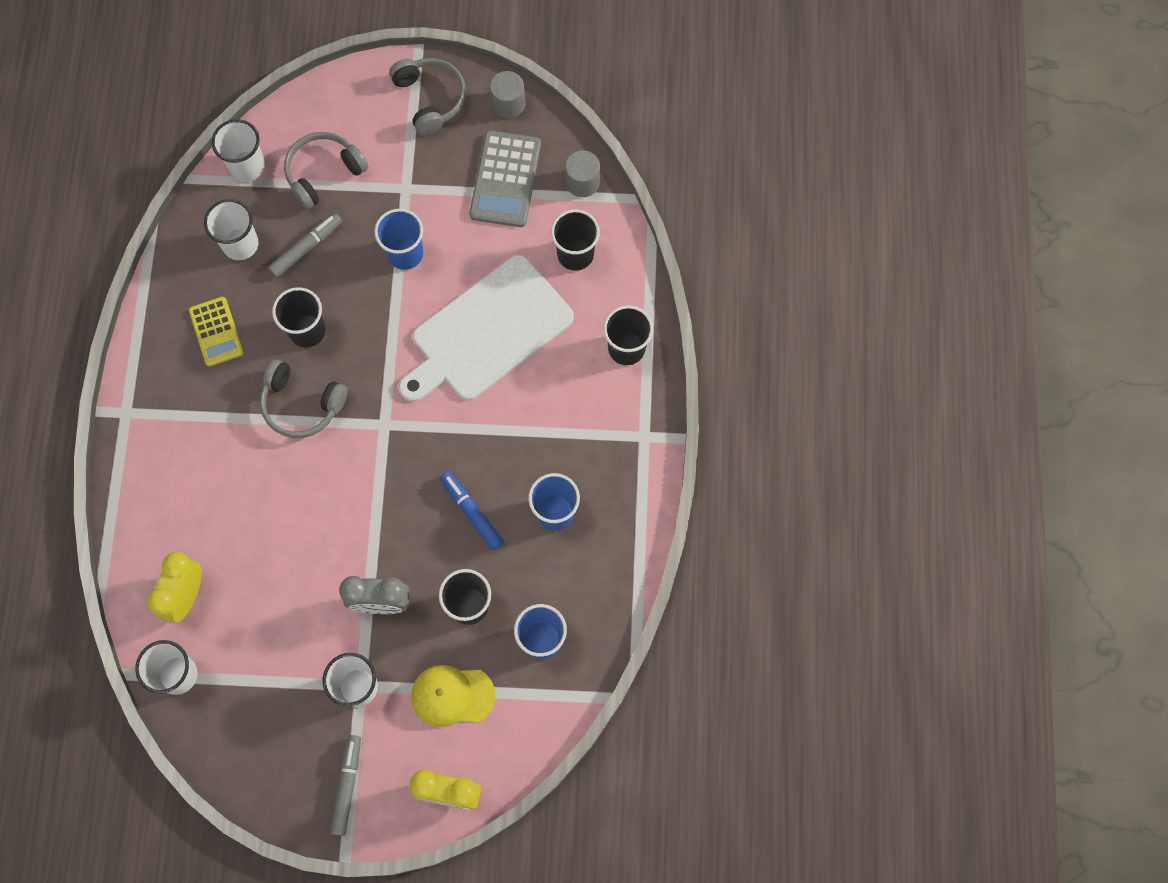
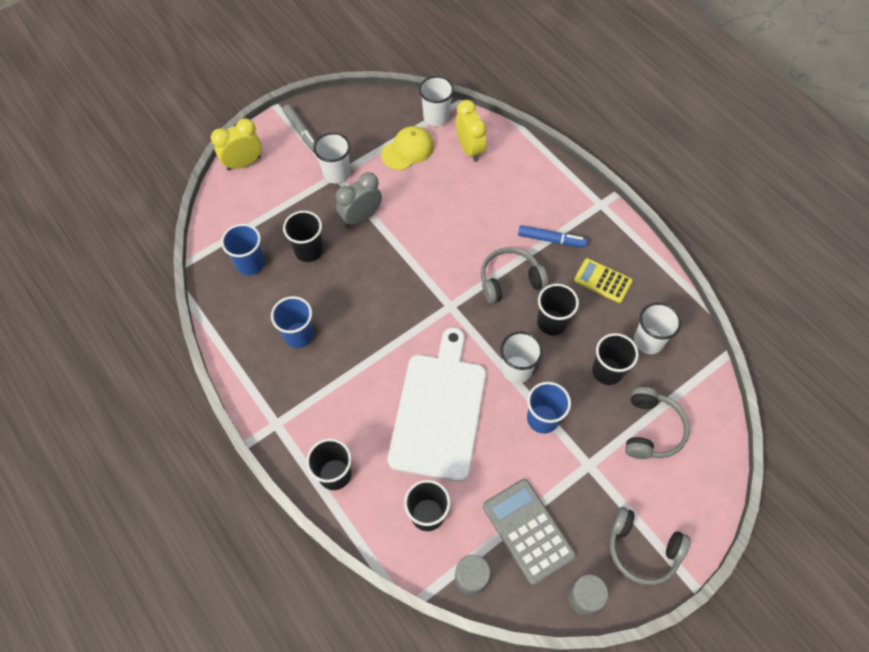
camera: 140 degrees right, 10 degrees down
(247, 166) = (702, 393): white cup -> white cup (516, 369)
(306, 248) = (607, 371): grey marker -> black cup
(452, 696) = (280, 203): yellow cap -> yellow cap (407, 150)
(472, 512) = (351, 298): blue marker -> blue marker (551, 240)

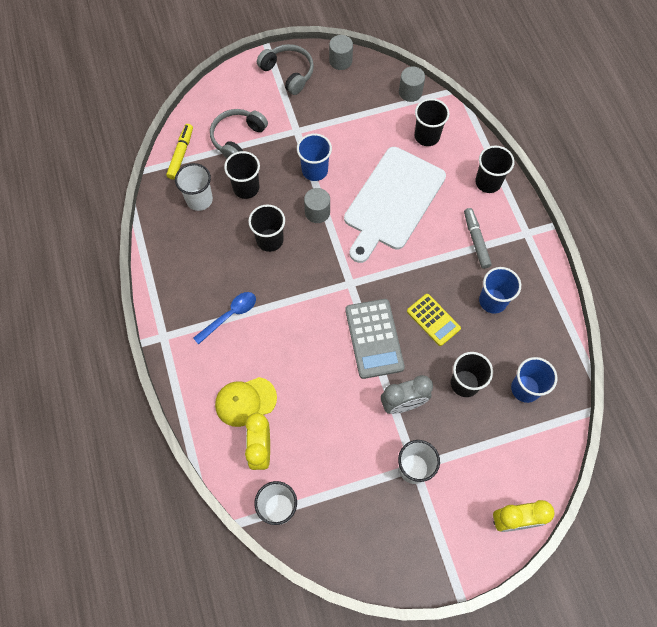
camera: 160 degrees left, 5 degrees up
(301, 132) = (438, 543): grey marker -> grey marker (476, 240)
(407, 150) = (327, 472): yellow cap -> yellow cap (245, 401)
(509, 280) = (287, 289): grey headphones -> none
(516, 369) = (317, 212): white cup -> grey cylinder
(528, 531) = (360, 106): grey calculator -> grey calculator (374, 338)
(551, 240) = (230, 315): blue marker -> blue spoon
(602, 281) = (206, 261): yellow calculator -> yellow calculator (433, 320)
(701, 386) = (181, 154): none -> yellow marker

